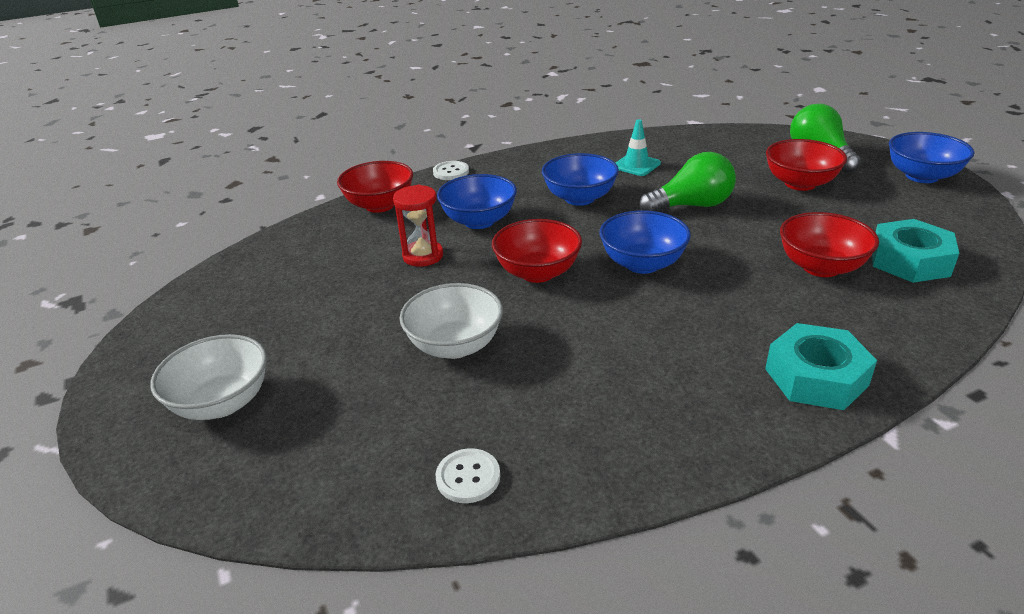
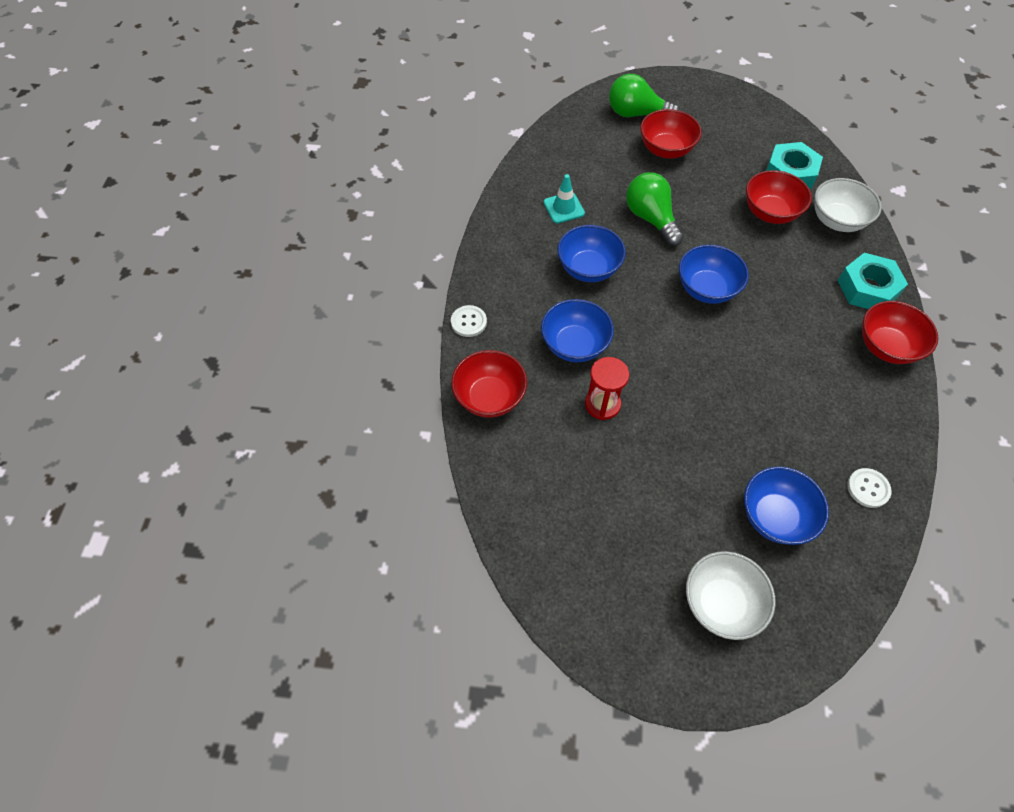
camera: 60 degrees left, 25 degrees up
(455, 345) = (736, 437): white bowl -> white bowl (837, 220)
(537, 272) = (677, 349): red bowl -> red bowl (886, 347)
(691, 206) = (651, 219): green light bulb -> green light bulb turned 45 degrees counterclockwise
(921, 176) = (703, 94): blue bowl -> blue bowl (775, 516)

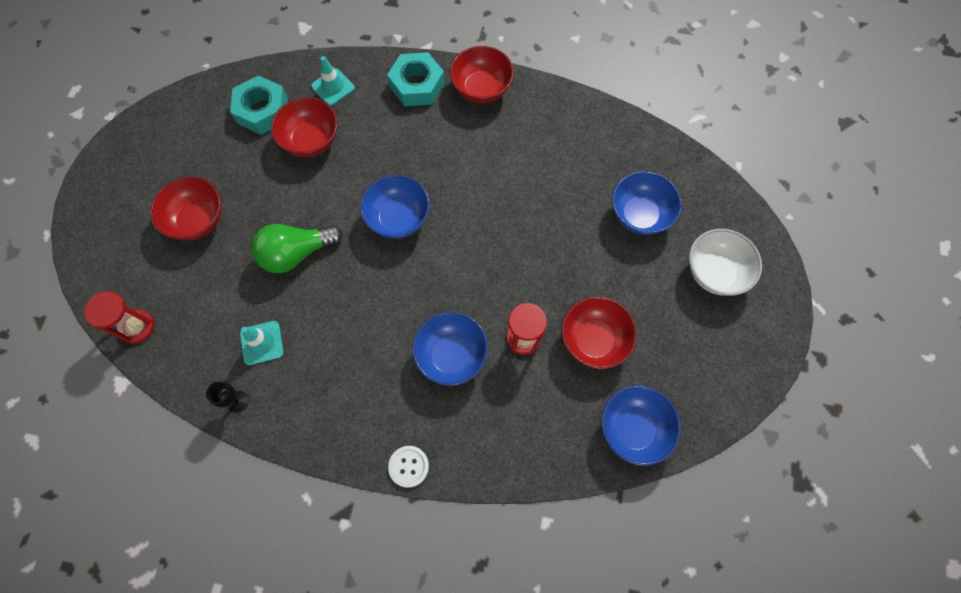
camera: 85 degrees left, 10 degrees up
(489, 397) = (507, 450): red bowl -> red bowl (593, 340)
(512, 201) = (237, 401): none -> black goblet
(564, 131) = (137, 327): none -> red hourglass
(588, 269) = (354, 328): blue bowl -> blue bowl (633, 428)
(636, 114) = (131, 241): green light bulb -> none
(837, 220) = (333, 87): white bowl -> turquoise traffic cone
(868, 488) = (615, 141): white button -> none

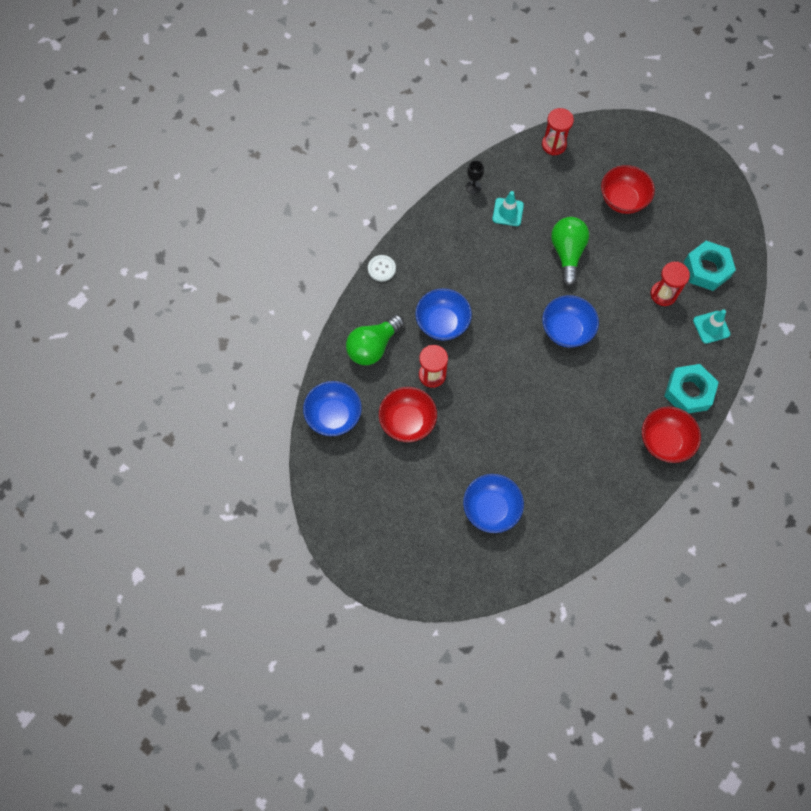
camera: 115 degrees right, 0 degrees up
(311, 141) = (663, 294): red bowl -> red hourglass
(521, 424) = (373, 346): none -> green light bulb
(714, 272) = (416, 539): white bowl -> none

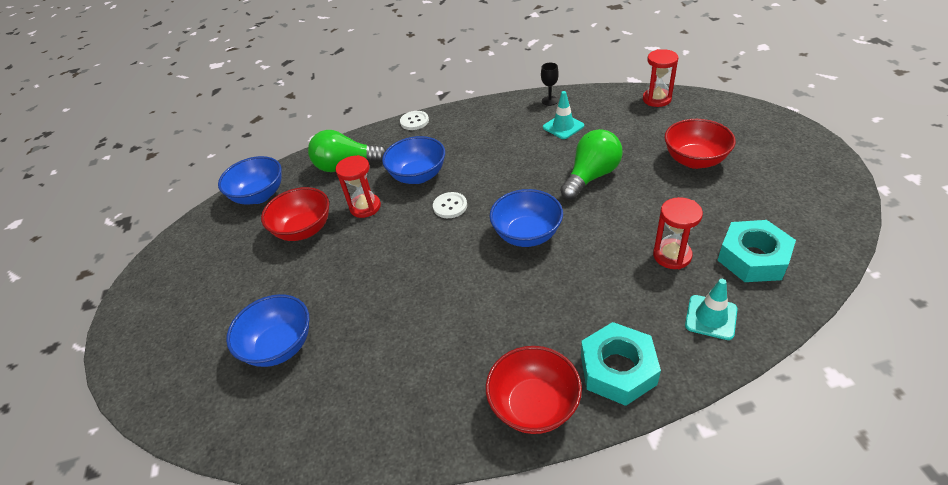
camera: 45 degrees right, 25 degrees down
(493, 337) = (450, 206): none -> white button

